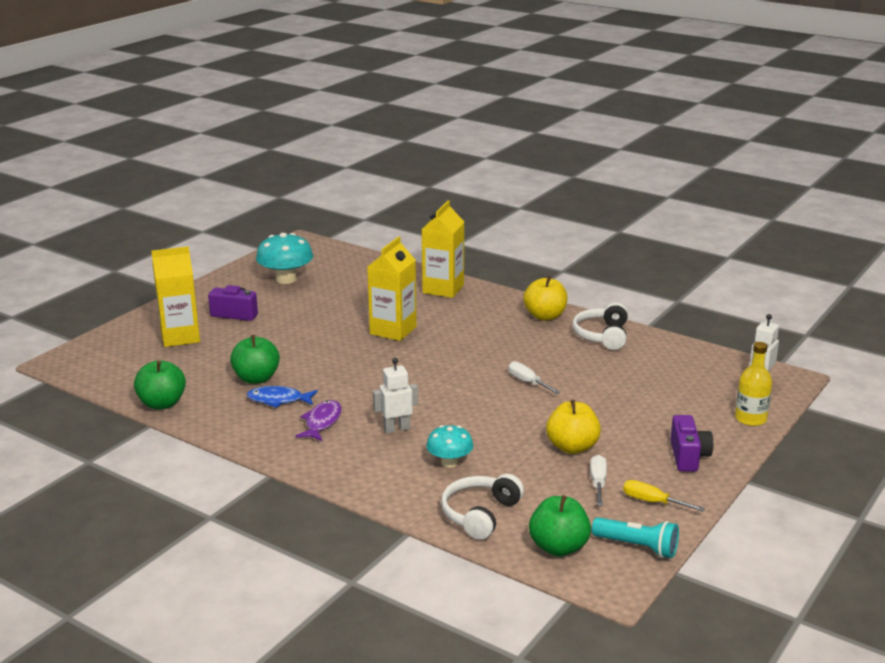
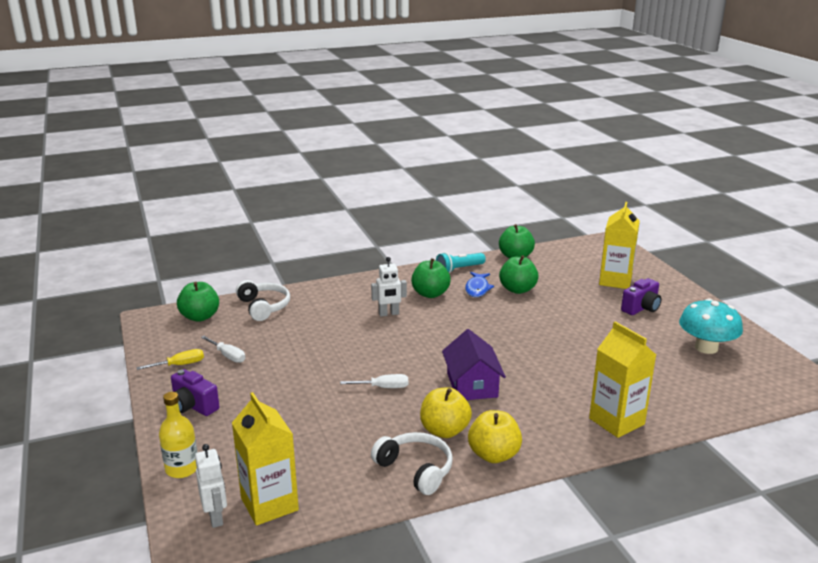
camera: 125 degrees right, 0 degrees up
(278, 400) = (477, 289): blue fish -> blue fish turned 150 degrees clockwise
(322, 422) = (430, 294): purple fish -> green apple
(393, 330) = (544, 362): yellow carton -> yellow carton (269, 504)
(396, 429) = (389, 314): white robot -> white robot turned 60 degrees clockwise
(449, 462) = (326, 317): turquoise mushroom -> none
(469, 348) = (472, 385): none -> purple house
(572, 447) = (276, 365): yellow apple -> yellow apple (444, 430)
(638, 547) = (158, 339): turquoise flashlight -> turquoise flashlight (459, 269)

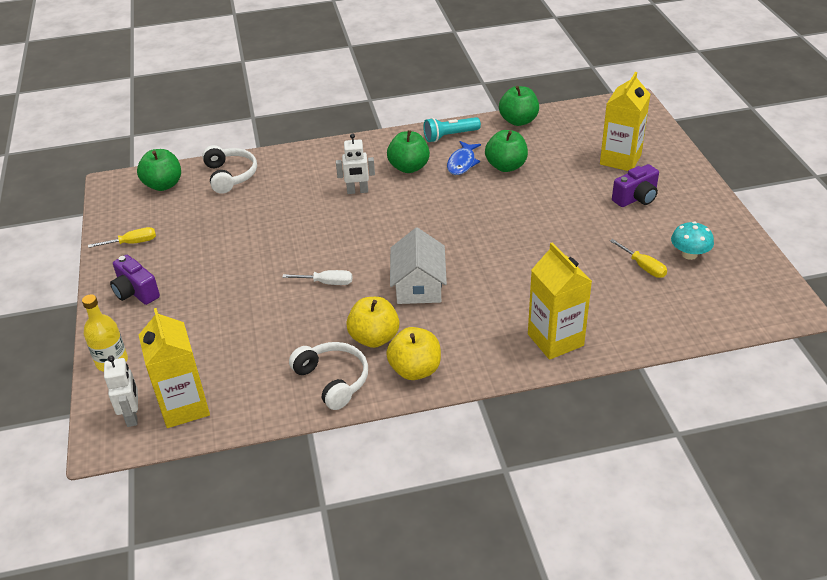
camera: 10 degrees right, 15 degrees up
(227, 356) = (181, 234): white screwdriver -> none
(472, 385) = (418, 285): purple house -> white house
(670, 359) = (643, 266): none -> yellow screwdriver
(706, 347) = (689, 254): turquoise mushroom -> turquoise mushroom, size x0.62

